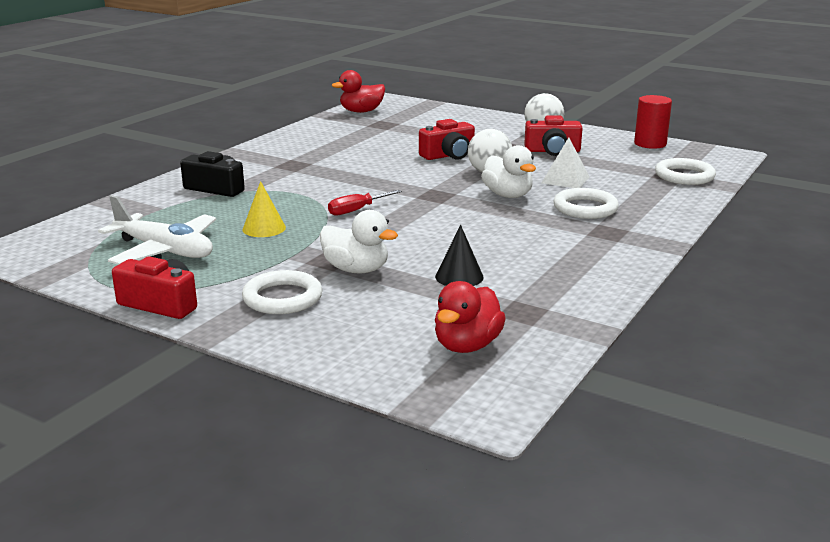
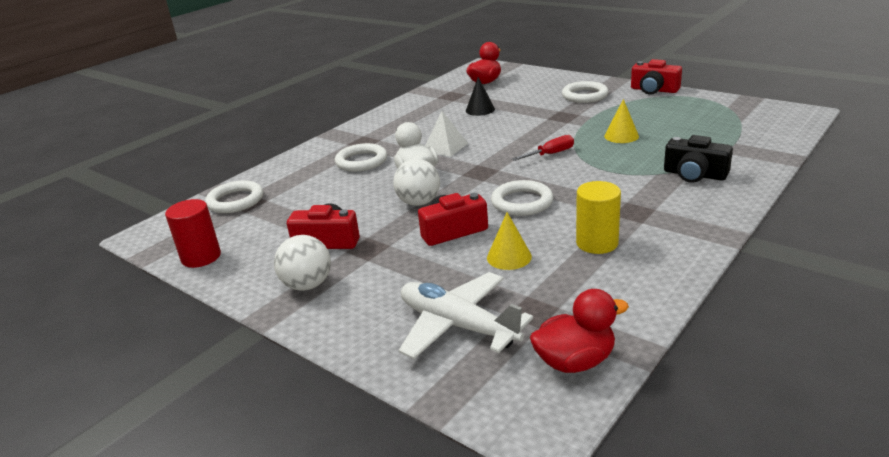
camera: 170 degrees left, 5 degrees up
(164, 251) = (684, 117): white plane -> white plane (458, 325)
(332, 149) = (597, 243): none -> yellow cylinder
(356, 270) = (544, 111): white duck -> none
(390, 171) = (522, 202): none -> white ring
(400, 143) = (509, 257): none -> yellow cone
(565, 179) = (351, 194): white pyramid -> white pyramid (445, 147)

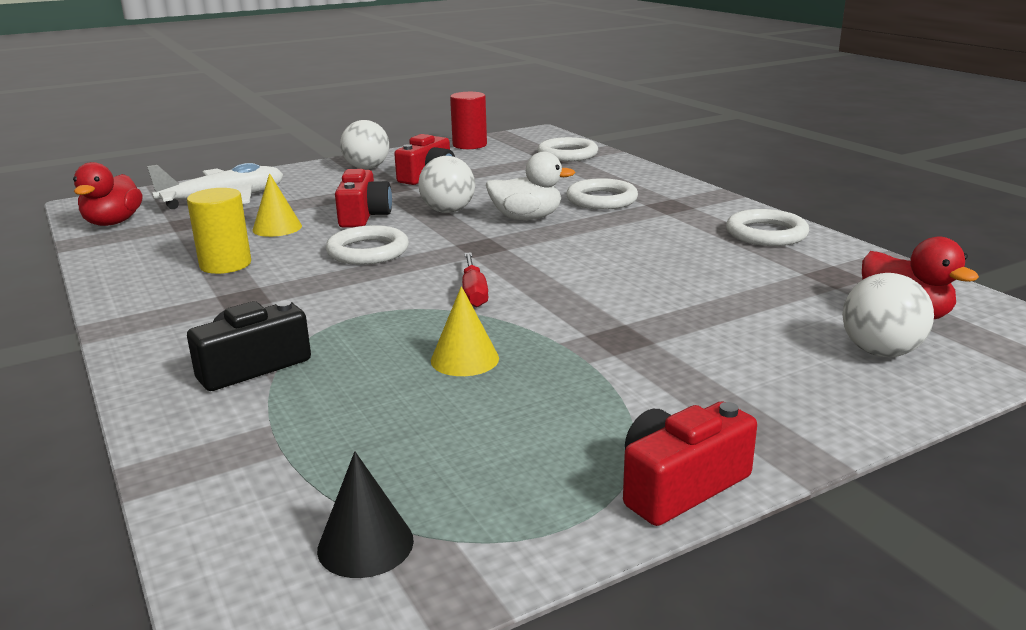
camera: 110 degrees right, 5 degrees down
(445, 147) = (590, 241): white pyramid -> none
(480, 110) = (728, 283): black cone -> black cone (365, 544)
(525, 81) = (880, 352): none -> white ball
(584, 95) = (720, 388): white ring -> white ring (766, 234)

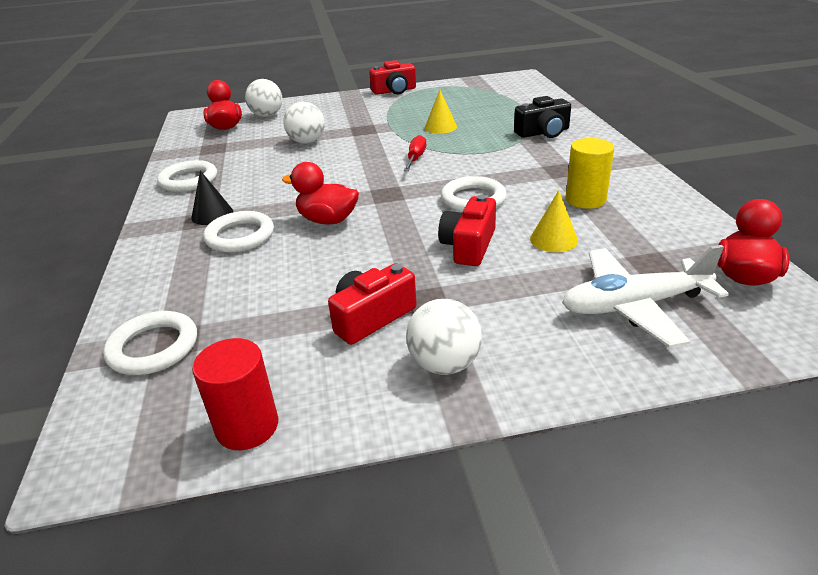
camera: 160 degrees left, 10 degrees up
(365, 544) = (494, 87): black cone -> black cone (212, 214)
(448, 211) = (387, 240): white ball -> white ball (307, 142)
(526, 218) = (327, 220): white duck -> red duck

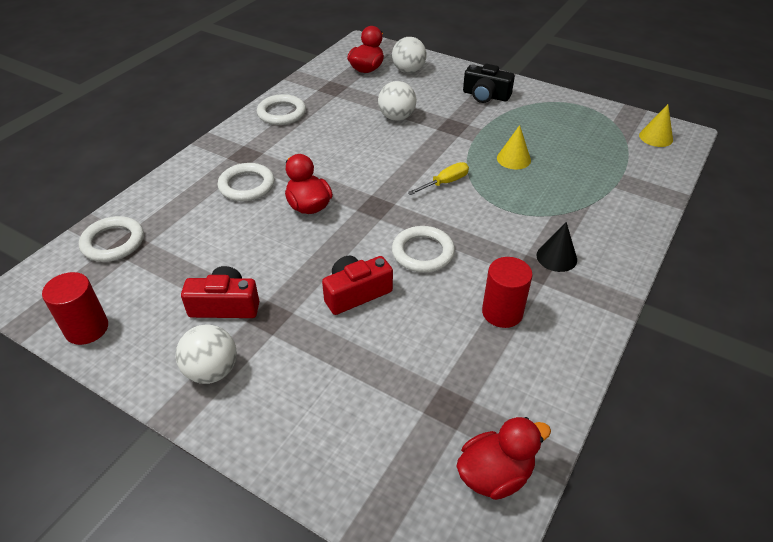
camera: 40 degrees right, 10 degrees up
(212, 214) = (256, 155): black cone -> black cone (556, 257)
(394, 91) = (540, 92): red camera -> none
(416, 158) = (445, 182): red screwdriver -> yellow screwdriver
(543, 132) = (588, 218): black camera -> black camera (485, 95)
(553, 239) = (417, 331): yellow cone -> yellow cone (656, 137)
(585, 199) = (502, 312): yellow cylinder -> red cylinder
(634, 305) = (376, 428): white plane -> none

